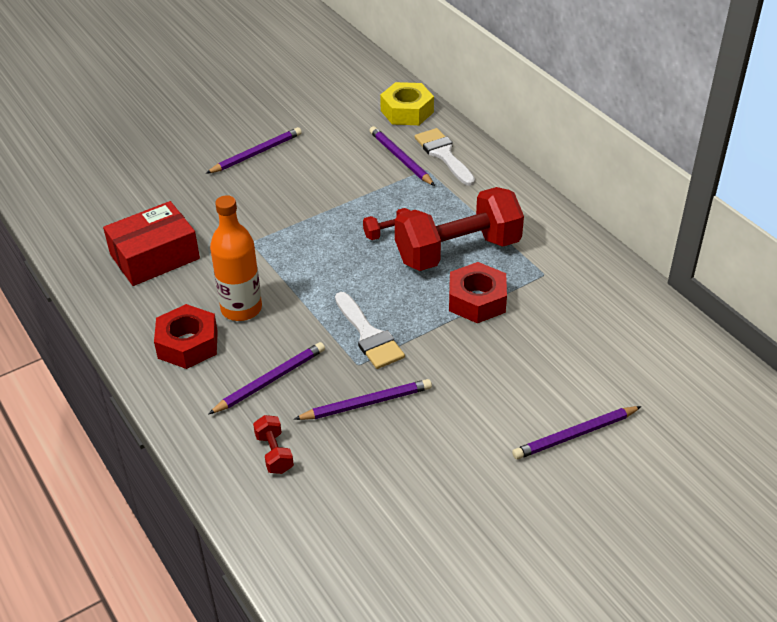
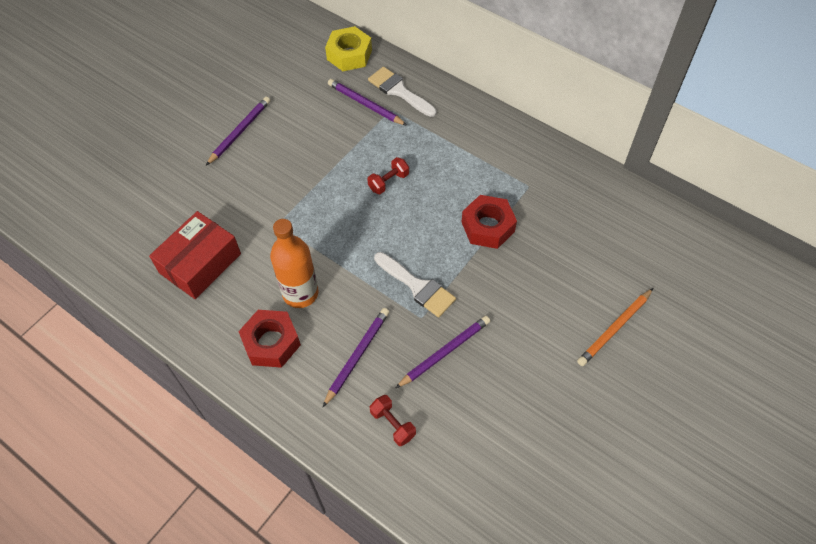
camera: 20 degrees left, 15 degrees up
(457, 251) = (452, 184): red dumbbell -> none
(575, 435) = (614, 328): purple pencil -> orange pencil

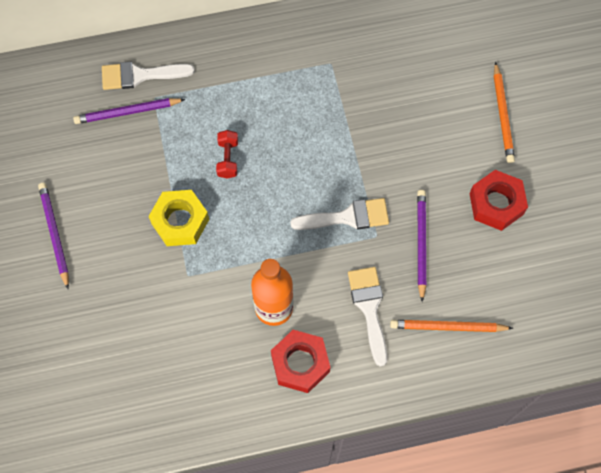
camera: 50 degrees left, 10 degrees up
(200, 263) = (170, 366): red box -> none
(349, 55) = (57, 81): yellow nut -> yellow nut (180, 221)
(357, 356) = (369, 308): purple pencil -> white brush
(392, 424) = (448, 327): red dumbbell -> orange pencil
(488, 227) = (340, 123): red nut -> red nut (496, 204)

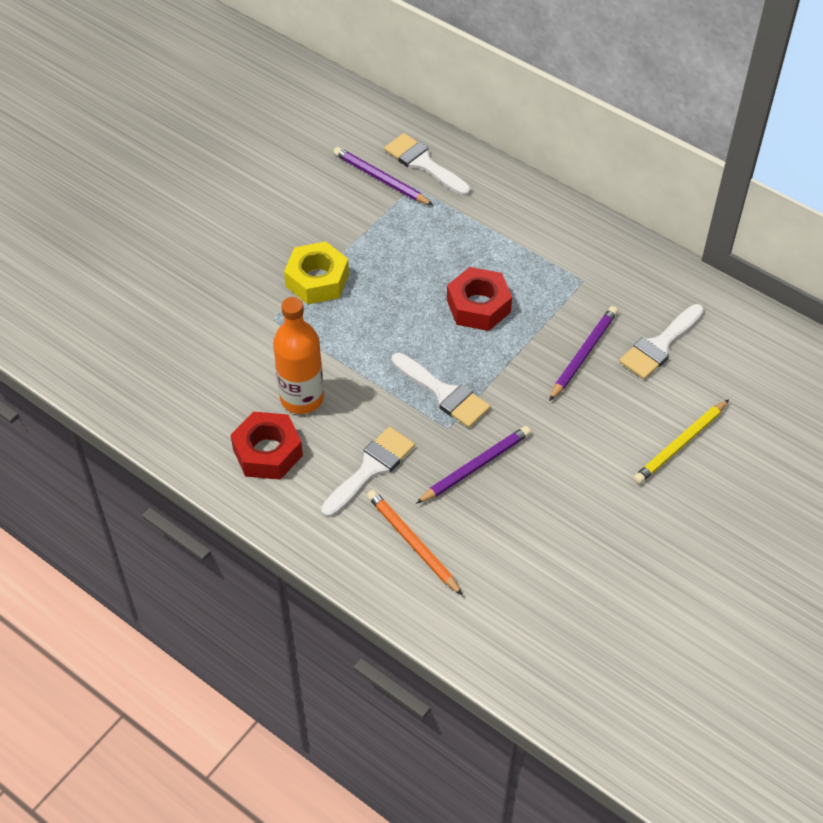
camera: 50 degrees right, 15 degrees down
(55, 234) = (223, 209): purple pencil -> purple pencil (583, 354)
(228, 159) = (409, 272): red dumbbell -> none
(420, 64) = (660, 345): none -> white brush
(496, 204) = (580, 500): red nut -> red nut (478, 306)
(502, 115) = (680, 444): orange pencil -> yellow pencil

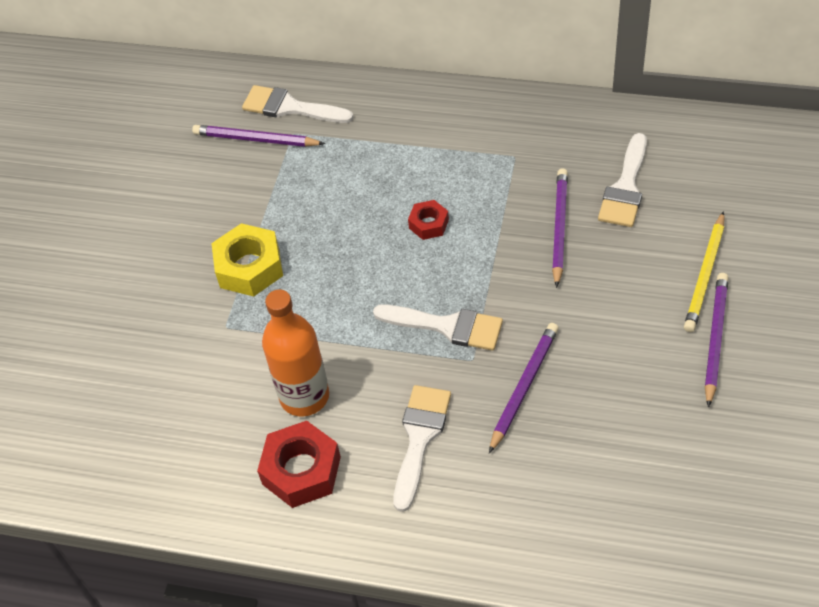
camera: 20 degrees left, 0 degrees up
(412, 543) = (509, 496): orange pencil -> none
(478, 306) = (429, 224): red nut -> red nut, size x0.56
(654, 498) = (715, 338): none -> purple pencil

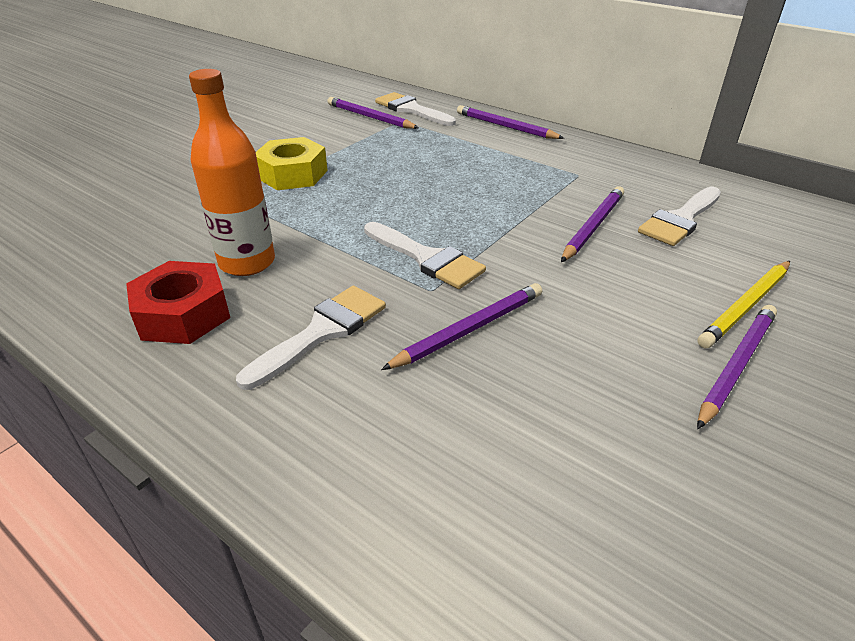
camera: 20 degrees right, 15 degrees down
(406, 101) = (505, 126): none -> purple pencil
(429, 224) = (467, 191): red nut -> none

